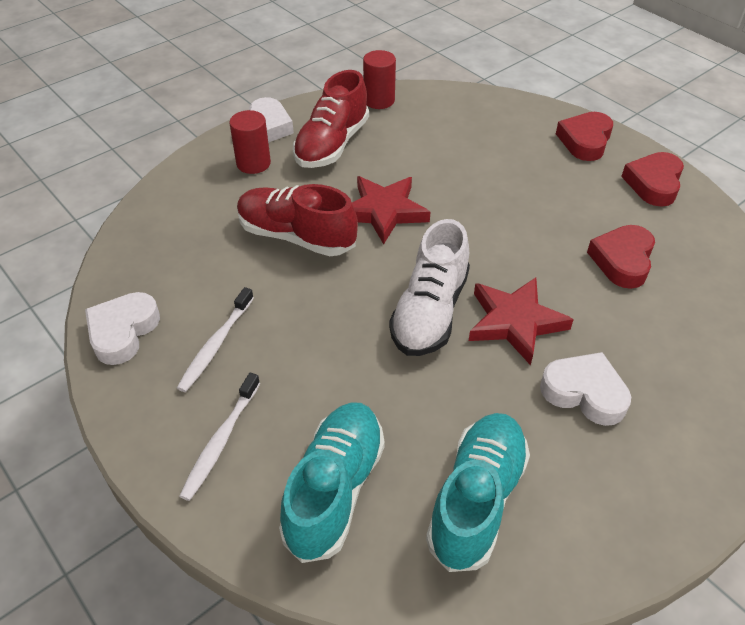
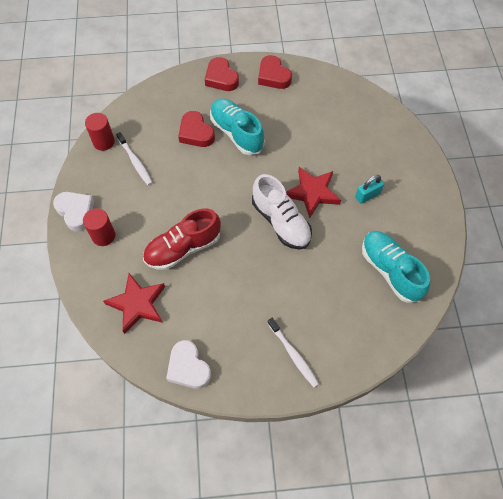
camera: 55 degrees left, 15 degrees up
(216, 344) = (231, 327): white toothbrush -> white toothbrush (135, 161)
(332, 145) = (122, 188): red shoe -> none
(335, 489) = (350, 321): turquoise shoe -> turquoise shoe (236, 133)
(384, 211) = (198, 197): red star -> red star (137, 304)
(584, 393) = (367, 195): white heart -> turquoise padlock
(622, 260) = (309, 126): red heart -> red heart (196, 133)

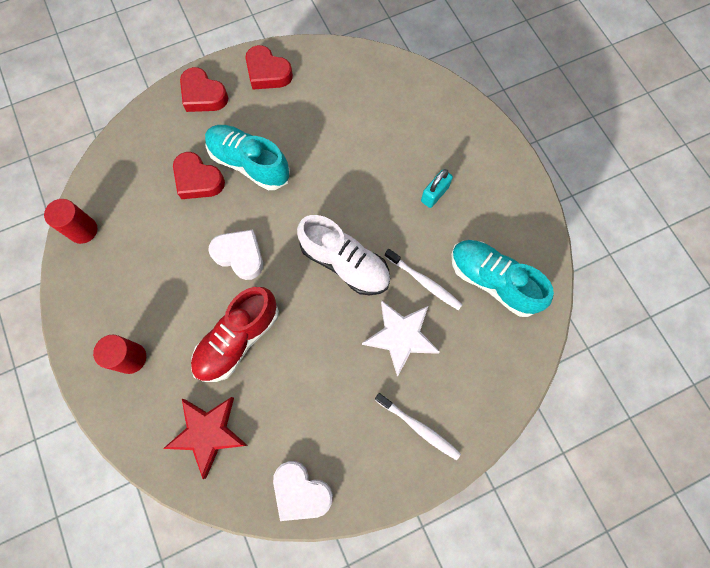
camera: 20 degrees left, 10 degrees up
(76, 212) = (82, 338): white heart -> white heart (240, 255)
(135, 161) = (134, 244): white toothbrush -> white toothbrush (424, 282)
(304, 286) = (401, 337): none -> white star
(312, 193) = (369, 212): red star -> none

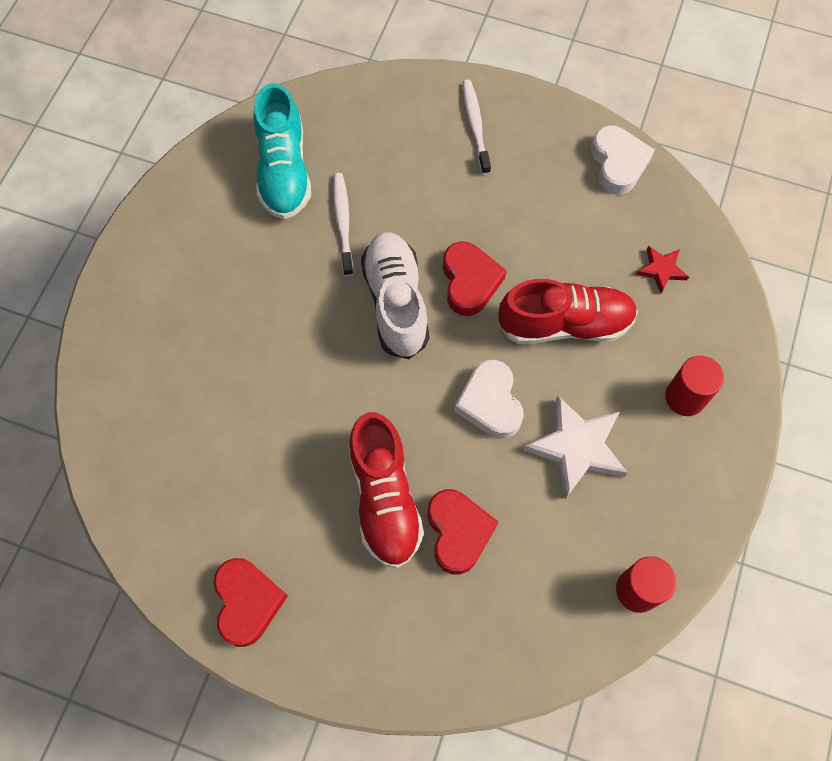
camera: 135 degrees left, 5 degrees down
(203, 95) = (351, 647): red heart -> red heart (469, 282)
(208, 433) = (661, 270): red star -> red star, size x0.54
(249, 163) = (384, 498): turquoise shoe -> red shoe
(401, 337) = (414, 199): white star -> white star (577, 447)
(434, 194) = (238, 288): turquoise padlock -> none

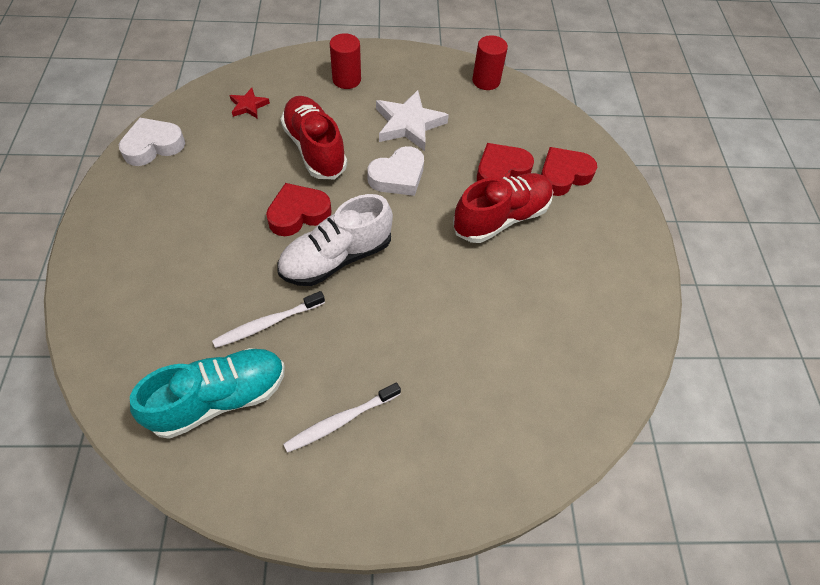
camera: 115 degrees left, 10 degrees down
(247, 602) = (622, 277): red heart -> red heart (563, 175)
(475, 126) = (130, 250): white toothbrush -> white toothbrush (341, 420)

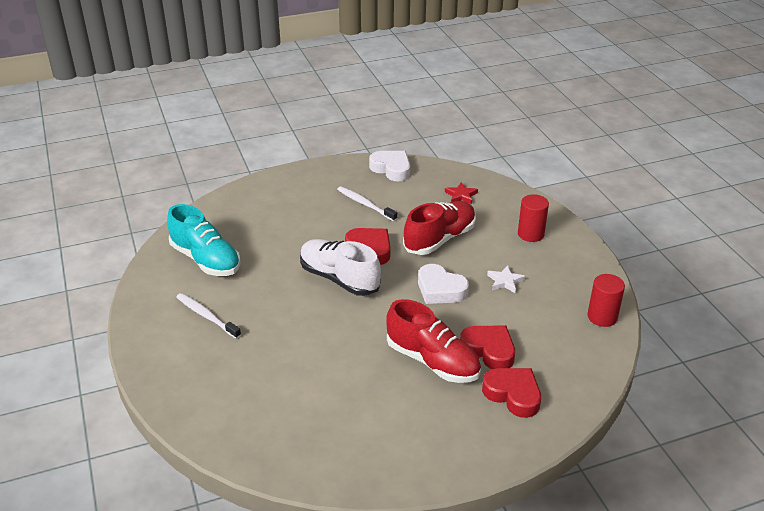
camera: 75 degrees right, 20 degrees down
(268, 323) = (269, 263): white toothbrush -> white toothbrush (365, 204)
(408, 124) = (505, 281): white star -> white star, size x0.54

